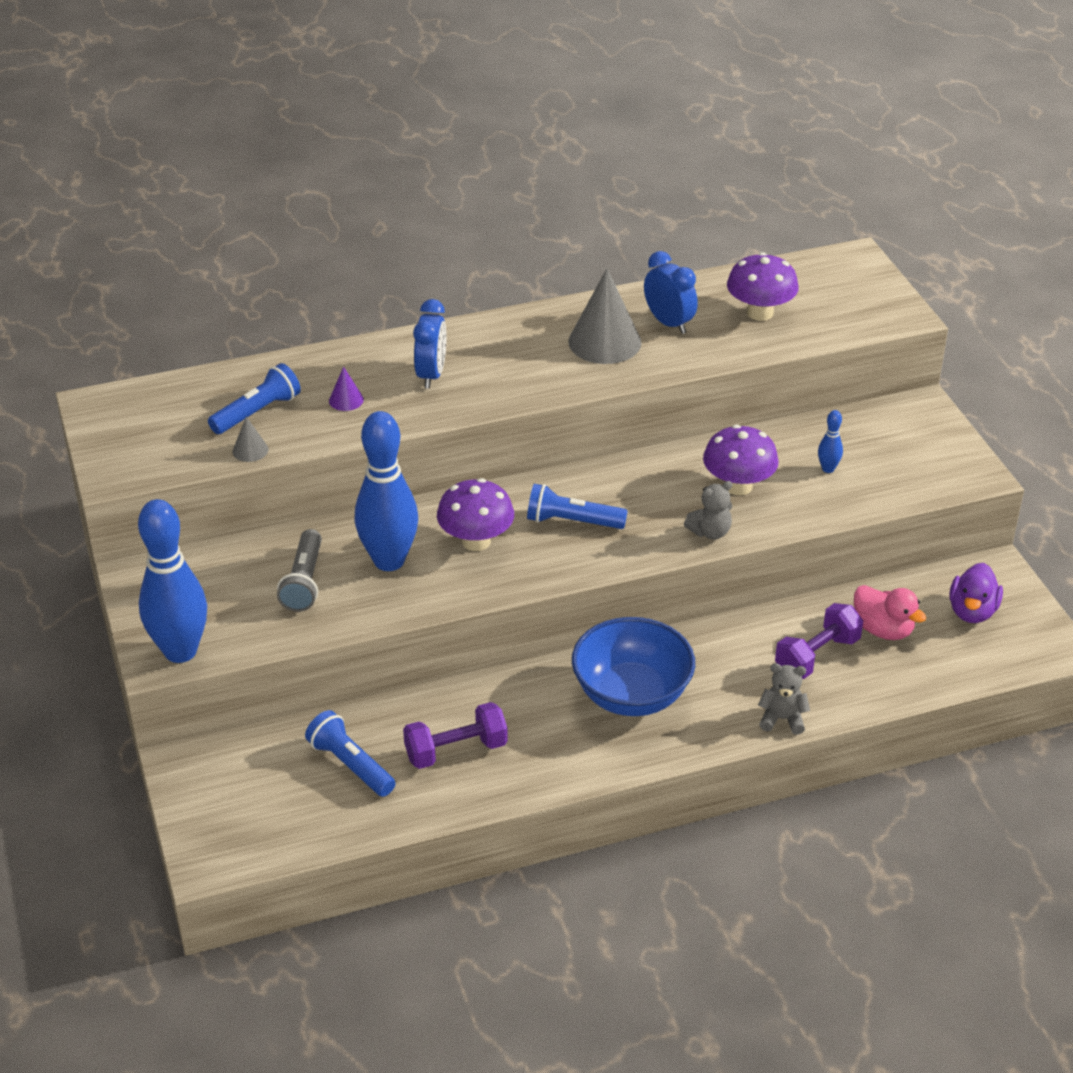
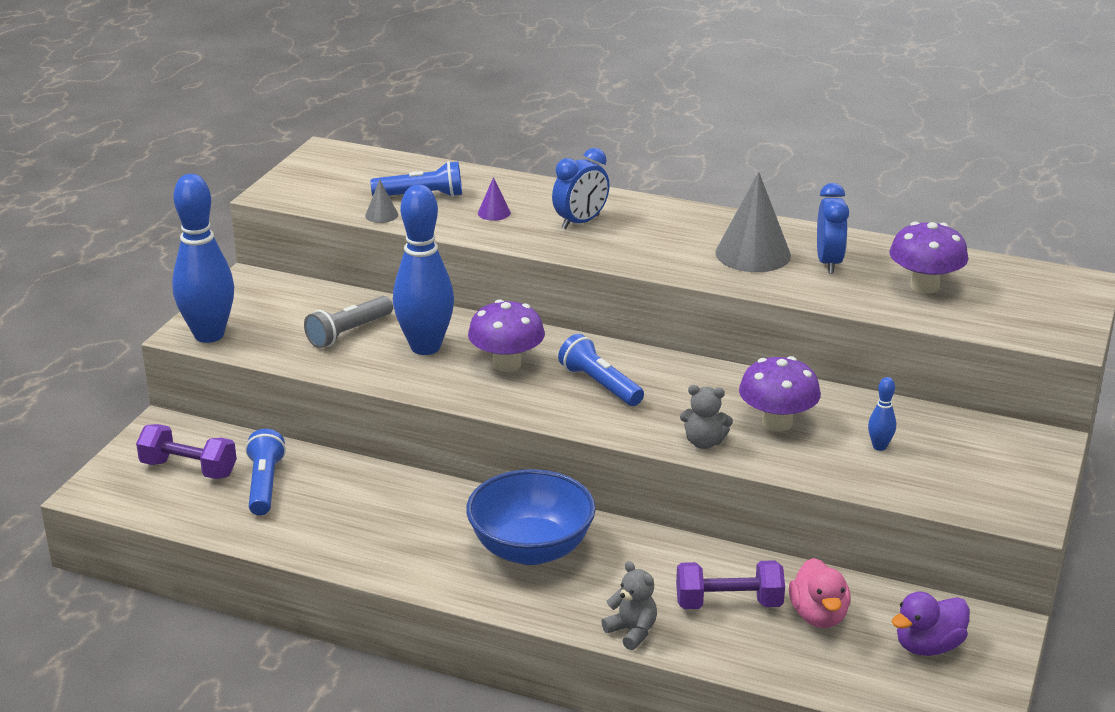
camera: 40 degrees right, 10 degrees down
(456, 750) = (348, 515): purple dumbbell -> purple dumbbell (189, 469)

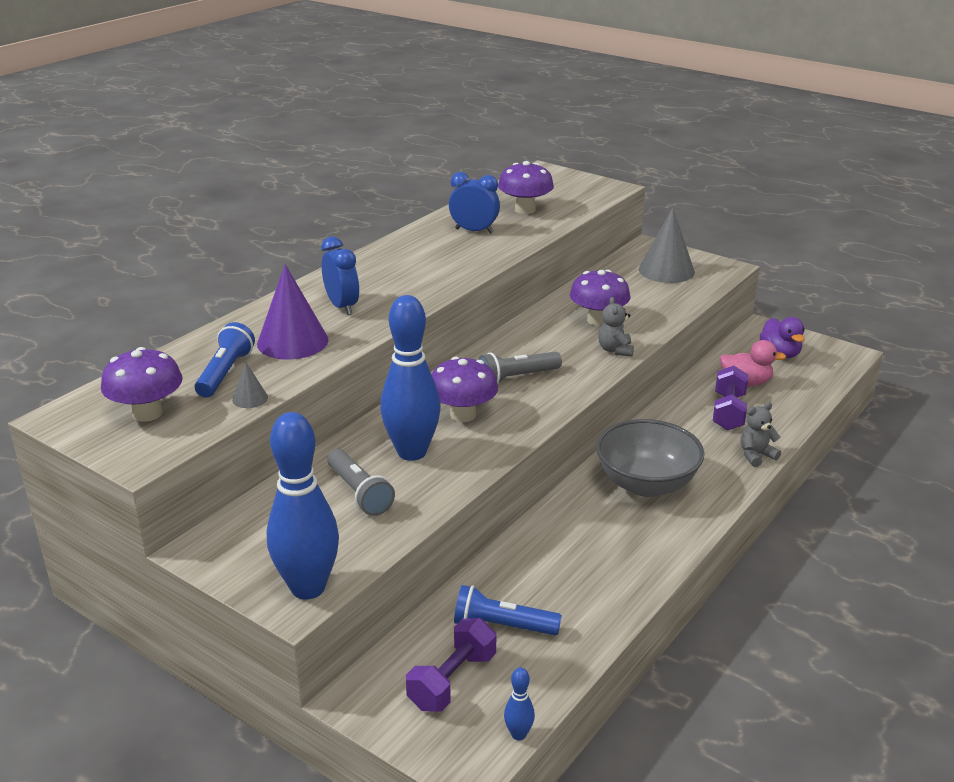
camera: 75 degrees left, 0 degrees up
(342, 180) = (147, 413): none -> purple mushroom
(494, 213) = (292, 341): purple cone -> purple cone, size x2.18
(531, 549) = (646, 484): blue bowl -> grey bowl
(600, 385) = (517, 378): blue flashlight -> grey flashlight
(704, 442) = (615, 350): grey teddy bear -> grey teddy bear turned 150 degrees clockwise
(753, 254) = (444, 252): grey cone -> grey cone (666, 270)
(879, 446) = (639, 293): blue bowling pin -> blue bowling pin (518, 734)

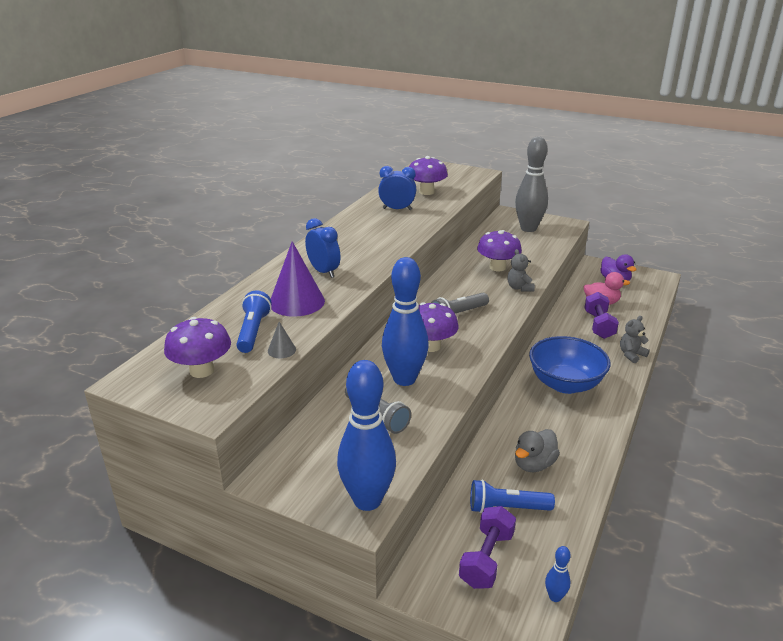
camera: 10 degrees left, 0 degrees up
(560, 579) = (534, 464): none -> grey duck
(646, 484) = (565, 384): grey bowl -> blue bowl
(666, 270) = (528, 228): grey cone -> grey bowling pin

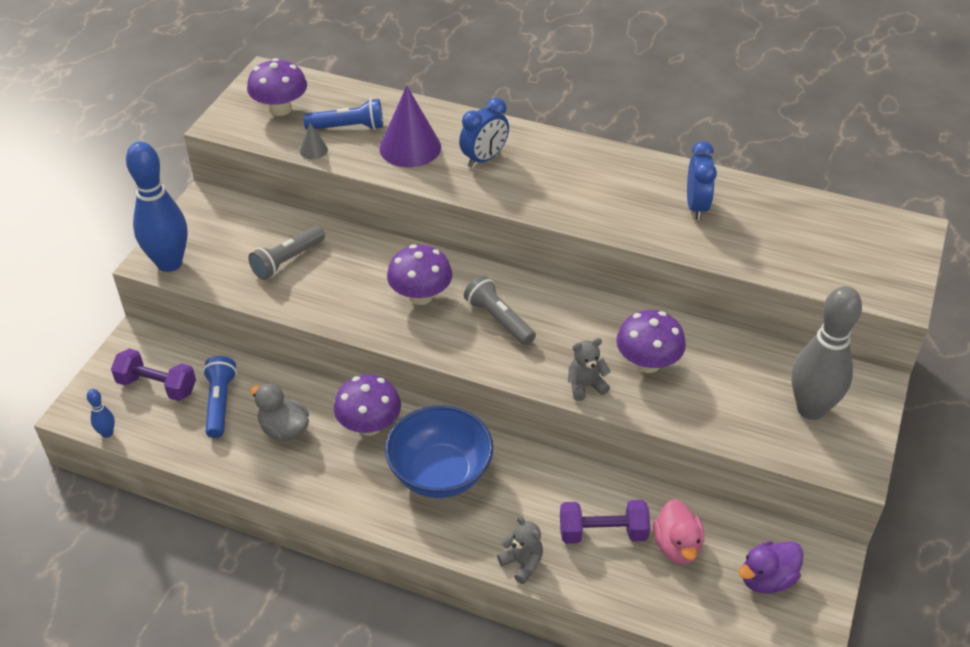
camera: 85 degrees right, 15 degrees up
(404, 379) = (352, 277): blue bowling pin -> none
(426, 192) = (778, 234): purple mushroom -> purple mushroom (369, 425)

